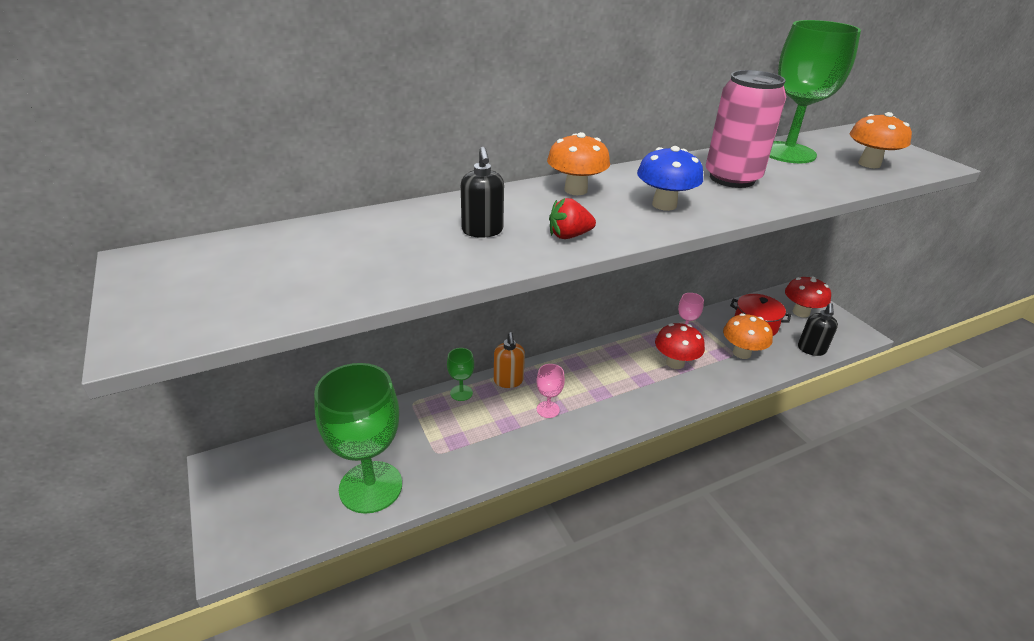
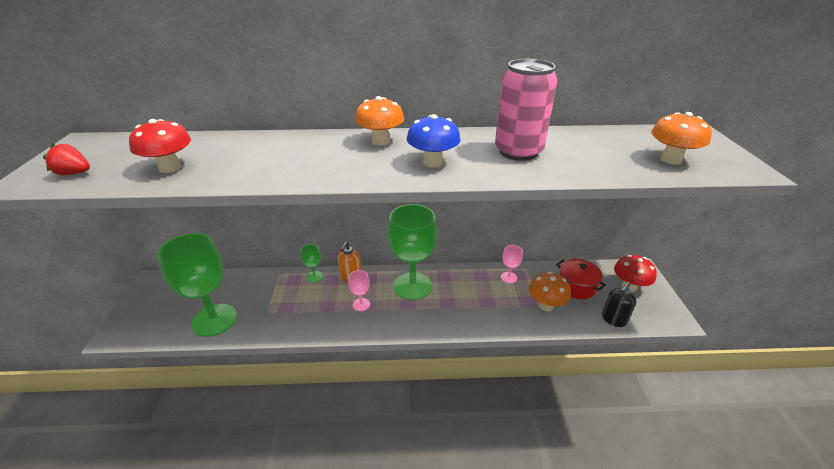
camera: 25 degrees right, 0 degrees up
(482, 231) = (279, 158): black soap dispenser -> none
(569, 236) = (331, 172): red strawberry -> red strawberry (74, 173)
(675, 363) = (483, 298): red mushroom -> red mushroom (170, 168)
(787, 153) = (599, 139): green goblet -> green goblet (412, 286)

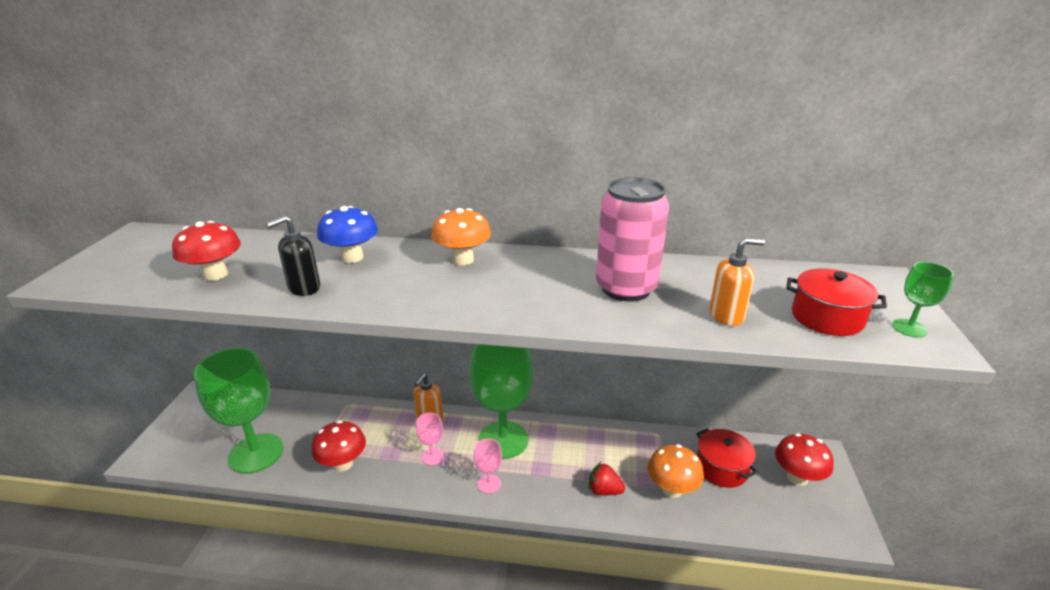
camera: 10 degrees right, 5 degrees down
(74, 173) = (116, 273): red strawberry -> red strawberry (604, 490)
(290, 319) = (343, 464): none -> red mushroom
(314, 276) = (386, 412): green goblet -> green goblet (909, 328)
(432, 162) = (513, 294): blue mushroom -> blue mushroom (352, 257)
(509, 277) = (632, 444): pink goblet -> pink goblet (489, 484)
(600, 164) = (726, 316): none -> orange soap dispenser
(613, 319) = (761, 522): black soap dispenser -> black soap dispenser (304, 288)
(671, 159) = (827, 317): orange mushroom -> red pot

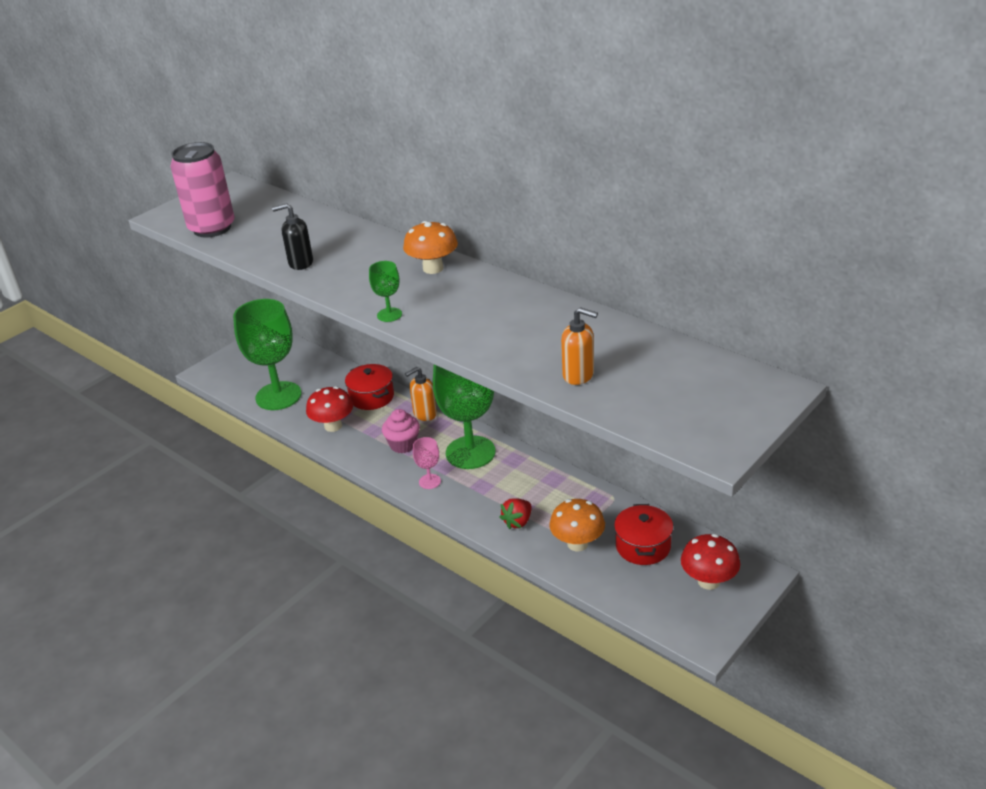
camera: 35 degrees right, 5 degrees up
(215, 275) = (254, 236): red mushroom -> none
(352, 257) = (355, 244): blue mushroom -> none
(432, 456) = (403, 445): pink goblet -> pink cupcake
(604, 490) = (518, 522): red strawberry -> red strawberry turned 105 degrees counterclockwise
(626, 288) = (530, 329): pink can -> pink can (212, 228)
(827, 317) = (661, 402): red pot -> red pot (372, 397)
(909, 328) = (719, 433): green goblet -> green goblet (389, 315)

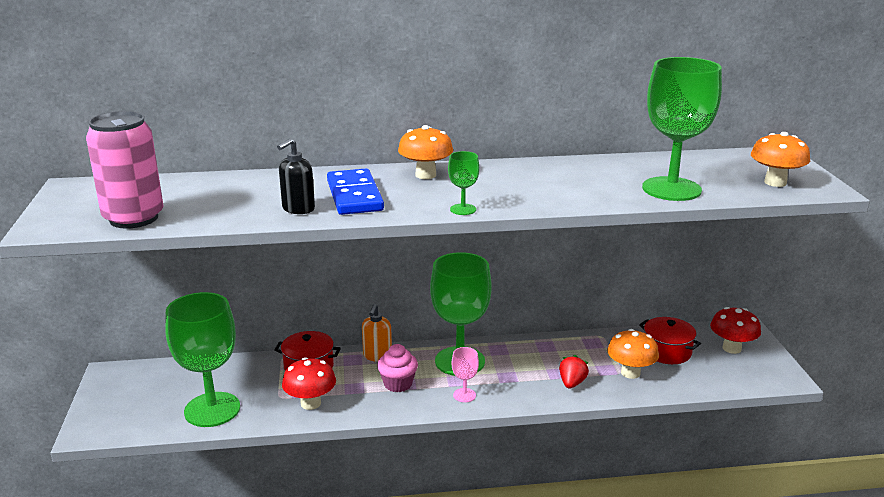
camera: 50 degrees left, 10 degrees down
(352, 267) = (354, 196): none -> blue domino
(518, 522) = (572, 383): red strawberry -> red strawberry turned 150 degrees counterclockwise
(578, 375) = (671, 189): orange soap dispenser -> green goblet
(688, 417) = (775, 182): none -> orange mushroom

